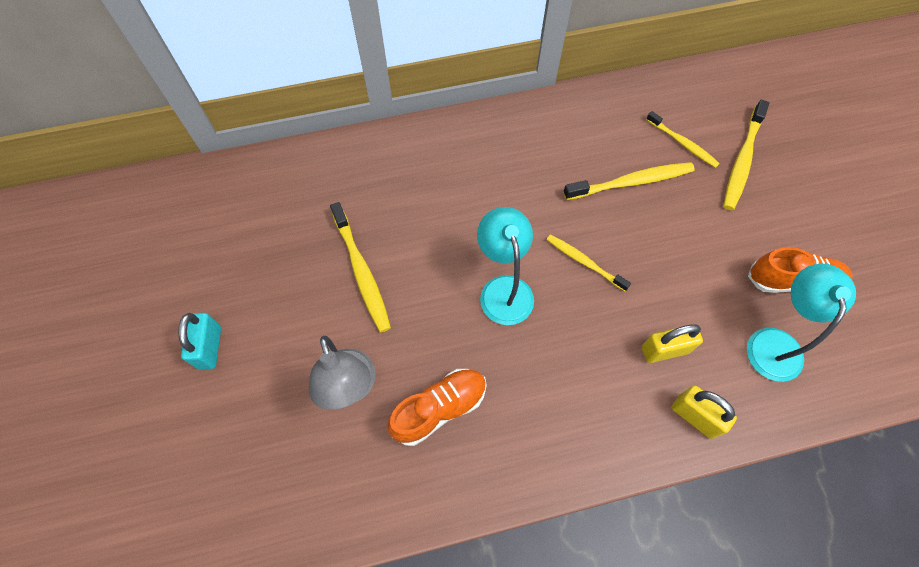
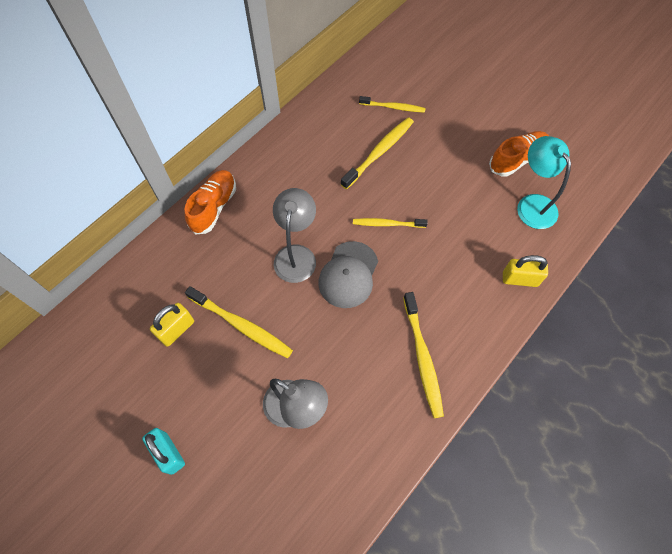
camera: 35 degrees left, 0 degrees up
(439, 409) = (365, 381): orange shoe -> orange shoe (214, 207)
(465, 236) = (296, 255): none -> grey lamp
(503, 289) = (348, 275): turquoise lamp -> grey cap
(664, 350) = (475, 249): yellow padlock -> yellow padlock (176, 330)
(742, 161) = (437, 98): yellow toothbrush -> yellow toothbrush (422, 358)

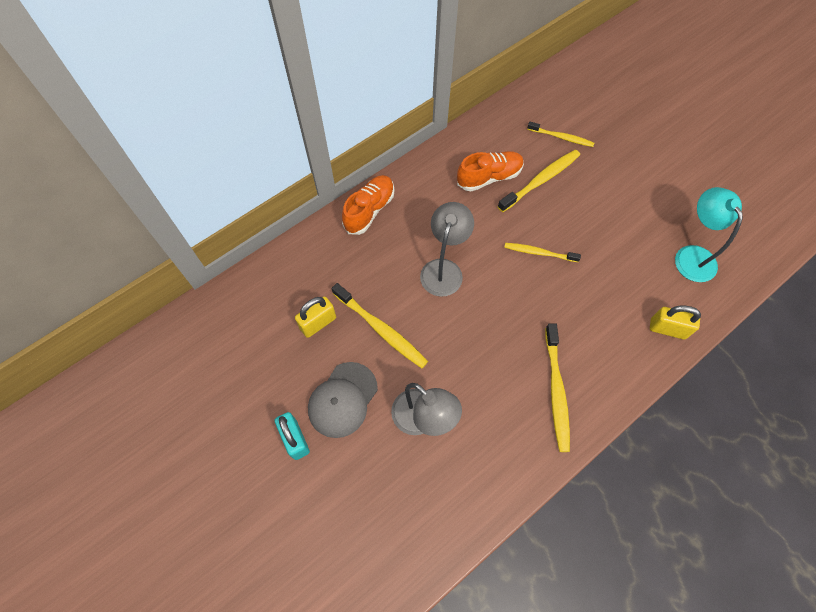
camera: 10 degrees right, 0 degrees up
(348, 275) = (493, 297): grey cap -> grey cap (343, 399)
(517, 159) = (682, 208): orange shoe -> orange shoe (489, 177)

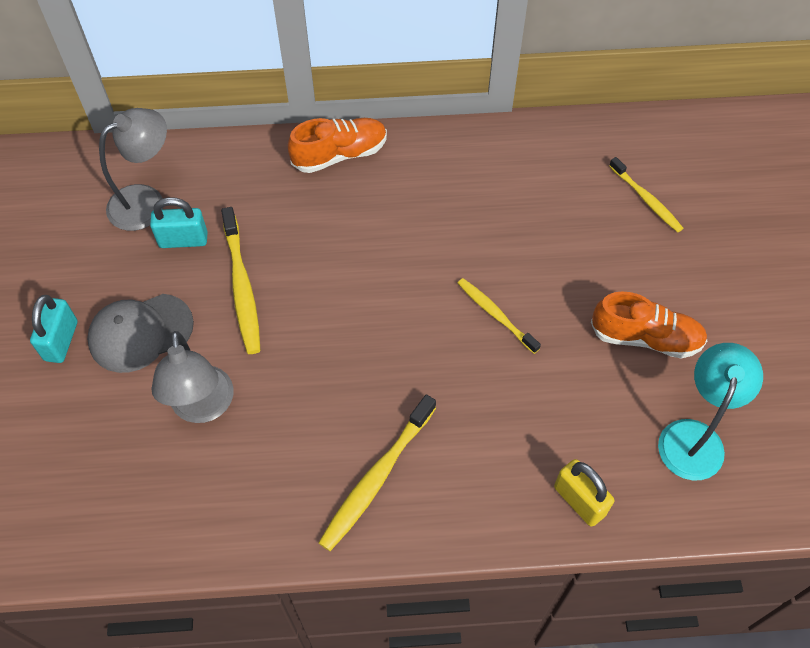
camera: 35 degrees right, 5 degrees down
(318, 323) = (183, 240): yellow padlock -> turquoise padlock
(444, 269) = (366, 266): grey lamp -> grey lamp (146, 201)
(489, 177) = (511, 195): orange shoe -> orange shoe (645, 337)
(541, 180) = (573, 234): yellow toothbrush -> none

